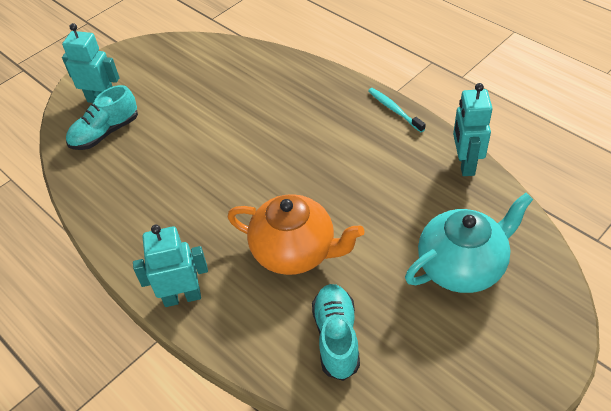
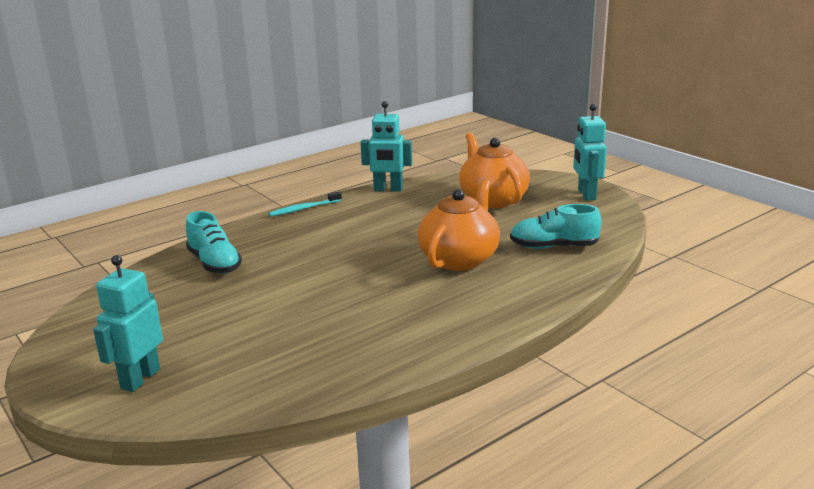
camera: 85 degrees left, 25 degrees down
(105, 133) = (214, 373): turquoise shoe -> turquoise shoe (214, 263)
(182, 297) = (500, 315): turquoise robot -> turquoise robot (586, 195)
(462, 266) = (492, 200): turquoise teapot -> orange teapot

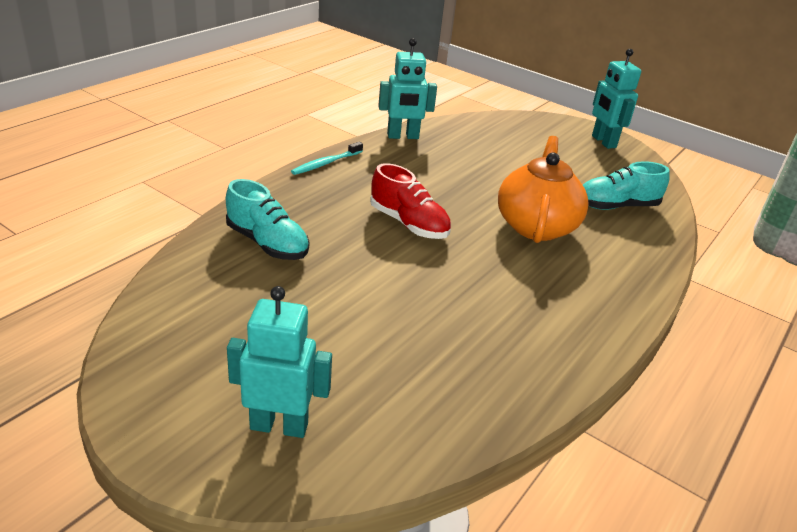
camera: 20 degrees left, 10 degrees up
(140, 379) = (279, 426): turquoise robot -> turquoise robot turned 90 degrees clockwise
(342, 254) = (408, 224): none -> red shoe
(492, 200) = (518, 149): orange teapot -> none

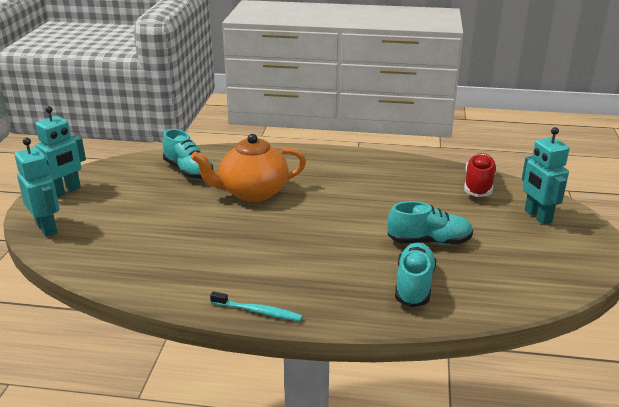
camera: 115 degrees left, 5 degrees down
(326, 291) = (429, 241): none -> turquoise shoe
(403, 136) = (151, 290): turquoise robot -> turquoise robot (47, 228)
(408, 224) = (311, 238): red shoe -> red shoe (478, 185)

